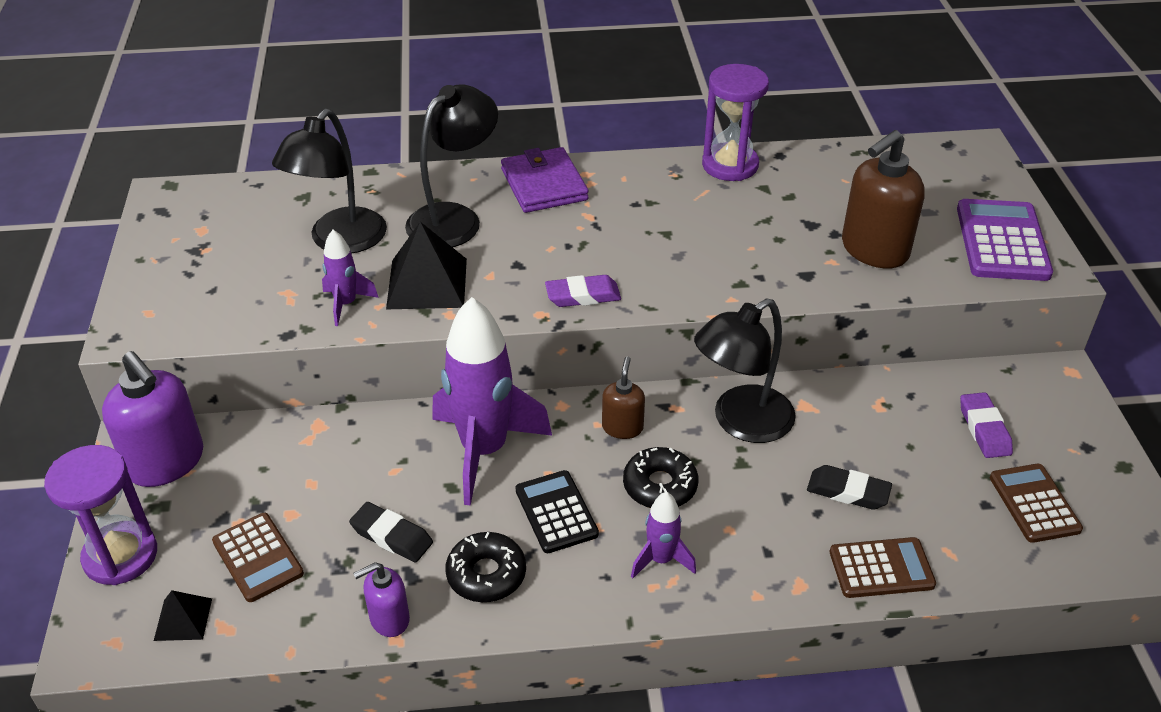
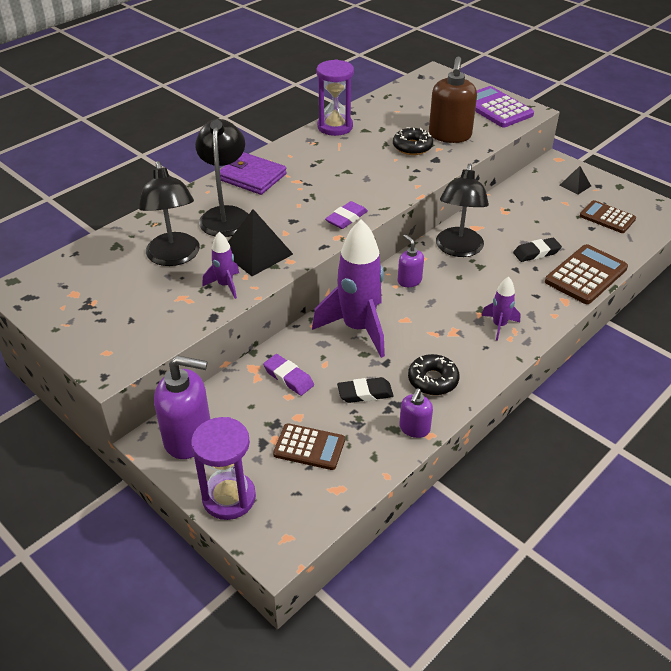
camera: 40 degrees left, 0 degrees up
(183, 619) = (309, 501): black pyramid -> black pyramid (575, 185)
(556, 512) = (428, 334): black calculator -> none
(622, 427) = (409, 281): brown soap dispenser -> purple soap dispenser
(660, 486) = (458, 296): black donut -> black donut (412, 147)
(881, 568) = (586, 275): brown calculator -> brown calculator, size x1.50
(984, 429) = (555, 199): purple eraser -> purple eraser (288, 377)

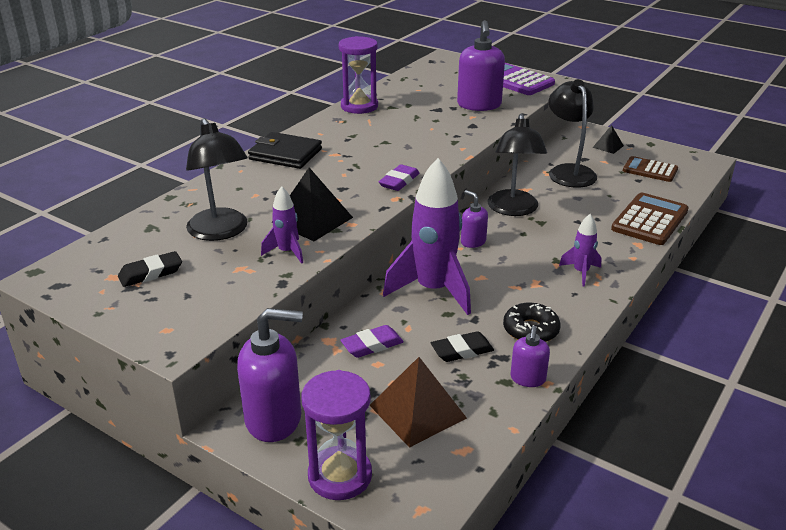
camera: 10 degrees left, 10 degrees down
(225, 215) = (267, 189): black lamp -> black lamp (568, 171)
(252, 177) = (285, 154): purple wallet -> black wallet
(288, 377) = (372, 345): purple eraser -> purple eraser turned 60 degrees counterclockwise
(309, 447) = (417, 411): brown calculator -> brown pyramid
(412, 147) = (445, 117): black donut -> none
(450, 135) = (479, 105): brown soap dispenser -> purple soap dispenser
(536, 253) = (593, 205): black eraser -> black eraser (151, 273)

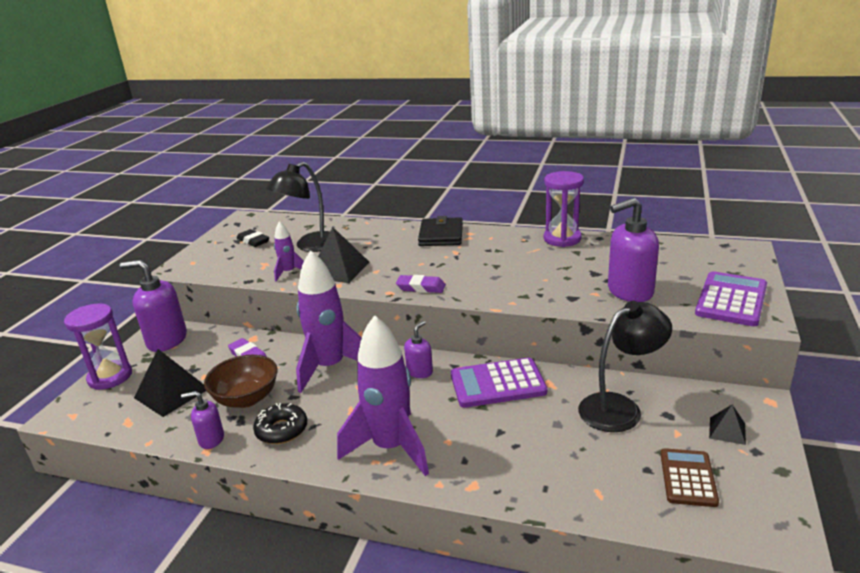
camera: 75 degrees right, 5 degrees down
(274, 419) = (166, 340): purple soap dispenser -> purple soap dispenser turned 120 degrees clockwise
(417, 411) = (171, 393): brown pyramid -> black pyramid
(462, 351) = (246, 398): black eraser -> brown bowl
(513, 209) = (497, 384): black lamp -> purple calculator
(581, 272) = (391, 448): purple rocket -> purple rocket, size x2.09
(649, 220) = (539, 490): brown calculator -> none

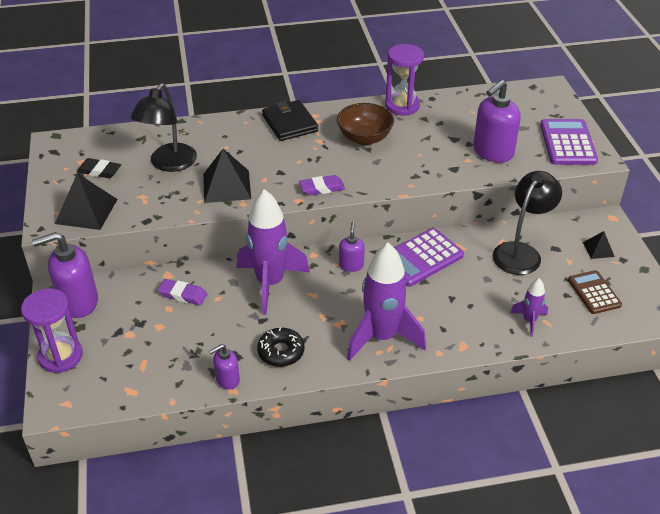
camera: 30 degrees left, 15 degrees up
(171, 393) = (144, 352): black pyramid -> black pyramid (86, 211)
(246, 398) = (222, 335): brown bowl -> brown bowl (364, 138)
(289, 272) = (179, 201): purple rocket -> purple rocket (529, 321)

